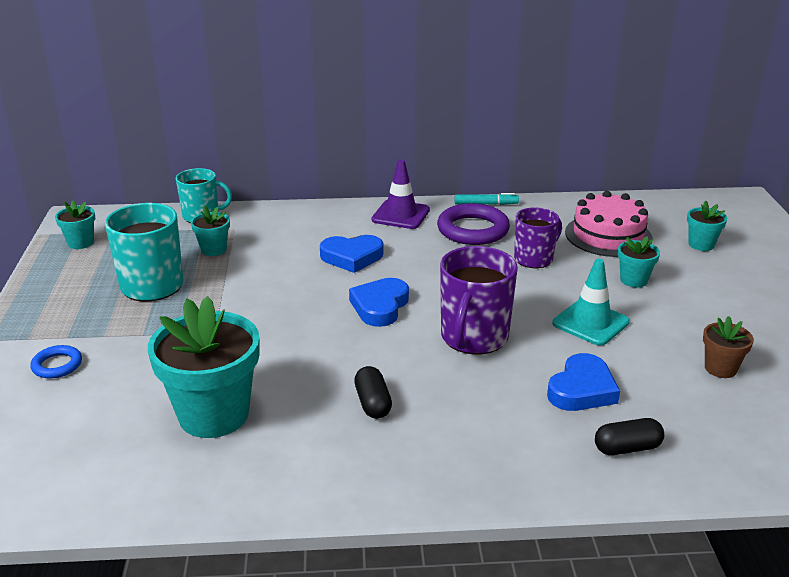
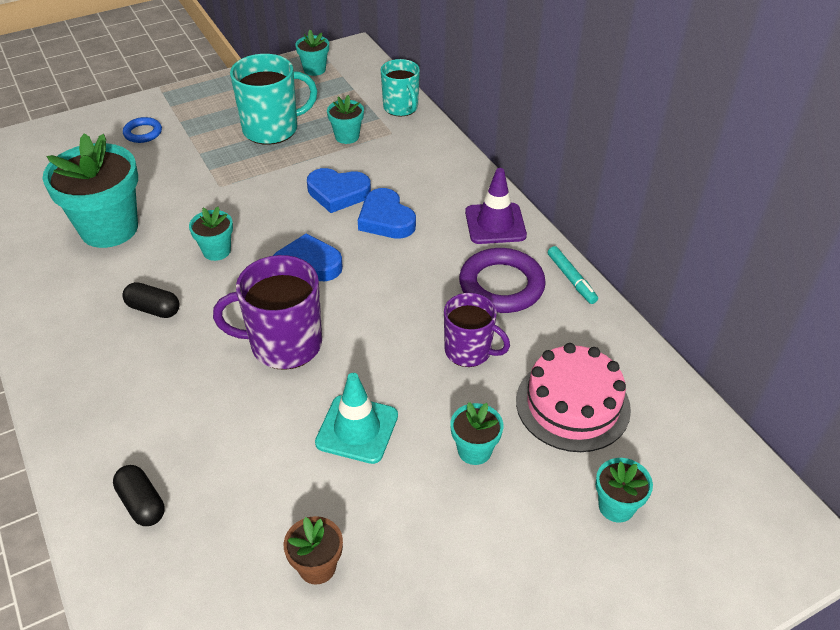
camera: 65 degrees right, 15 degrees up
(316, 351) = (216, 251): none -> turquoise flower pot
(373, 403) = (153, 309): black capsule -> black capsule turned 60 degrees clockwise
(582, 389) = (227, 448): blue heart -> blue heart (338, 193)

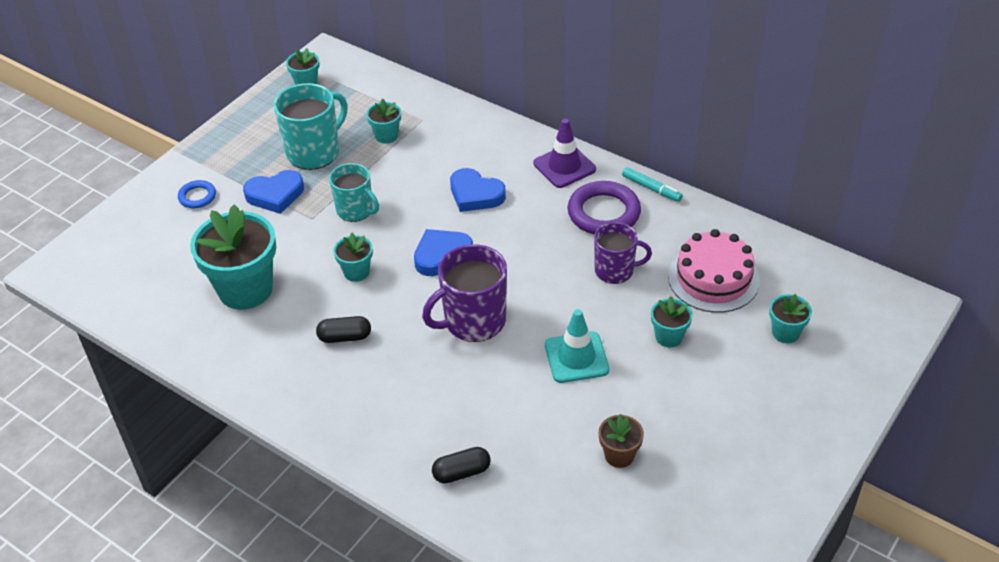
camera: 25 degrees left, 0 degrees up
(142, 503) = (461, 472): black capsule -> black capsule turned 45 degrees counterclockwise
(338, 193) = (418, 187): blue heart -> blue heart (275, 195)
(401, 108) = (413, 94): turquoise mug -> turquoise mug (355, 210)

